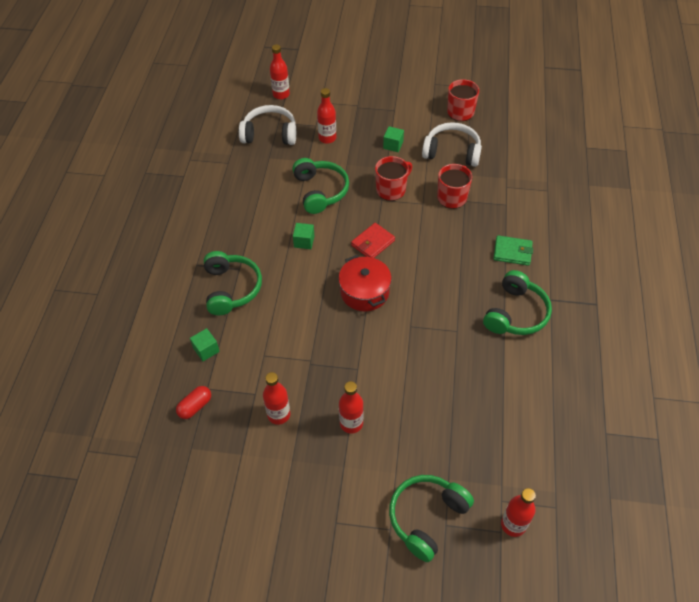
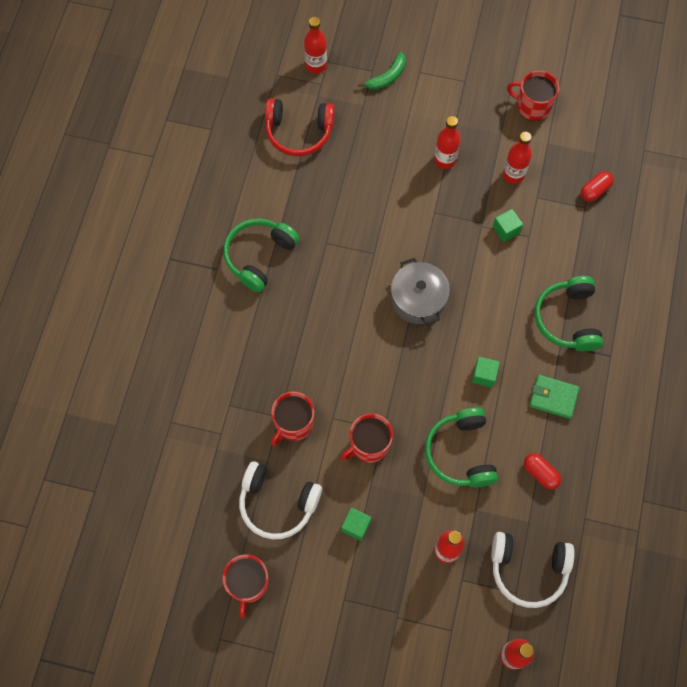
camera: 175 degrees left, 15 degrees up
(206, 350) = (589, 248): green cube -> green cube (506, 230)
(256, 497) = (532, 106): none -> red mug
(259, 184) = (540, 473): none -> red capsule
(364, 292) = (418, 299): red pot -> grey pot
(373, 243) = (402, 364): red wallet -> none
(427, 518) = (387, 77): green headphones -> green banana
(511, 439) = (299, 132): none -> red headphones
(512, 252) = (241, 333): green wallet -> green wallet (553, 397)

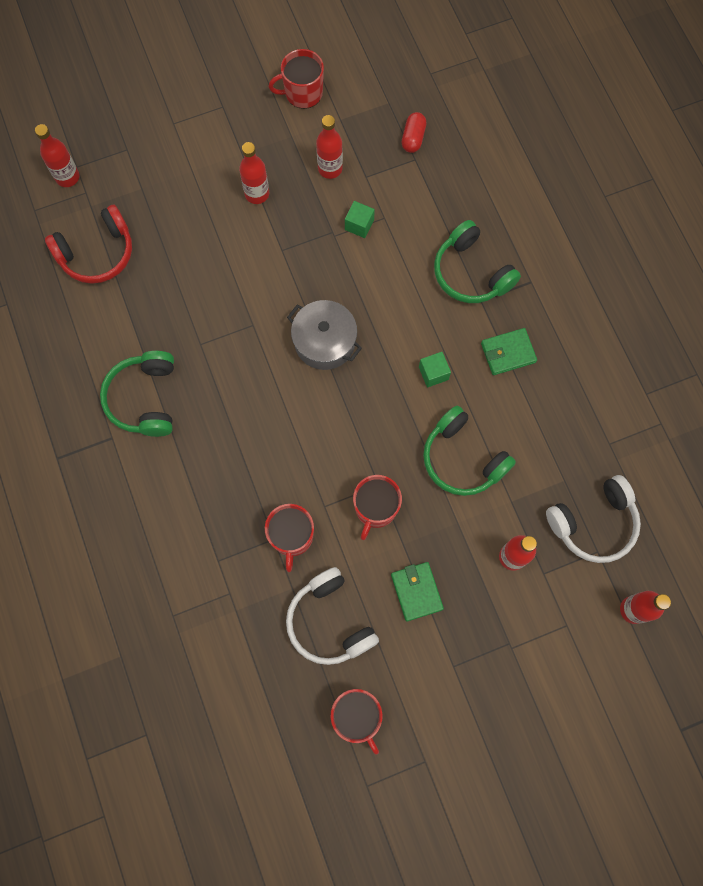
camera: 35 degrees left, 5 degrees up
(277, 503) = (330, 621): white headphones -> white headphones turned 75 degrees clockwise
(356, 526) = (416, 591): green cube -> green wallet
(387, 77) = (145, 147): green banana -> none
(540, 473) = (544, 429): red capsule -> none

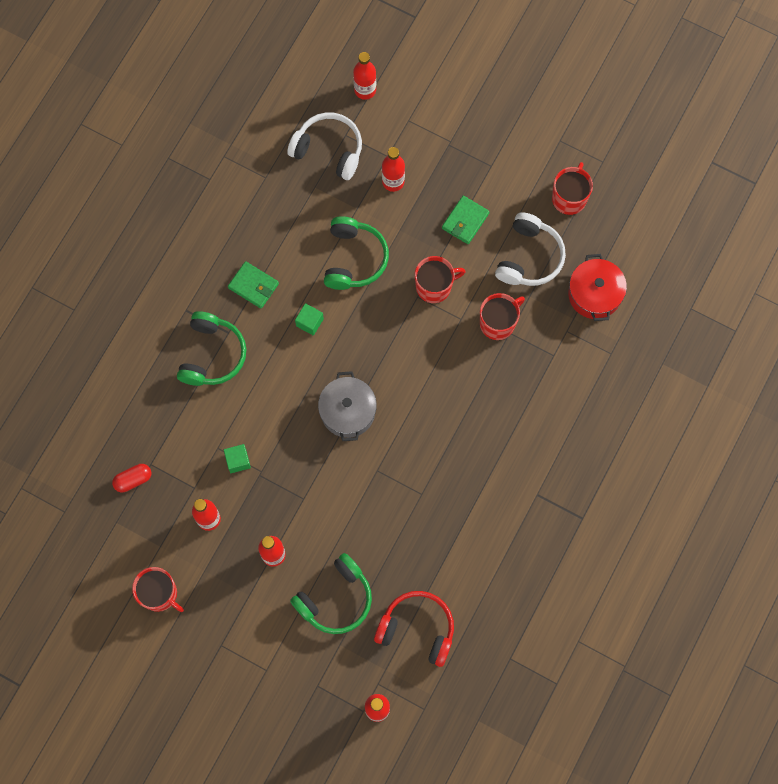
camera: 130 degrees left, 0 degrees up
(145, 399) = (491, 496): green headphones -> green headphones (335, 598)
(241, 652) = (594, 294): none -> red pot

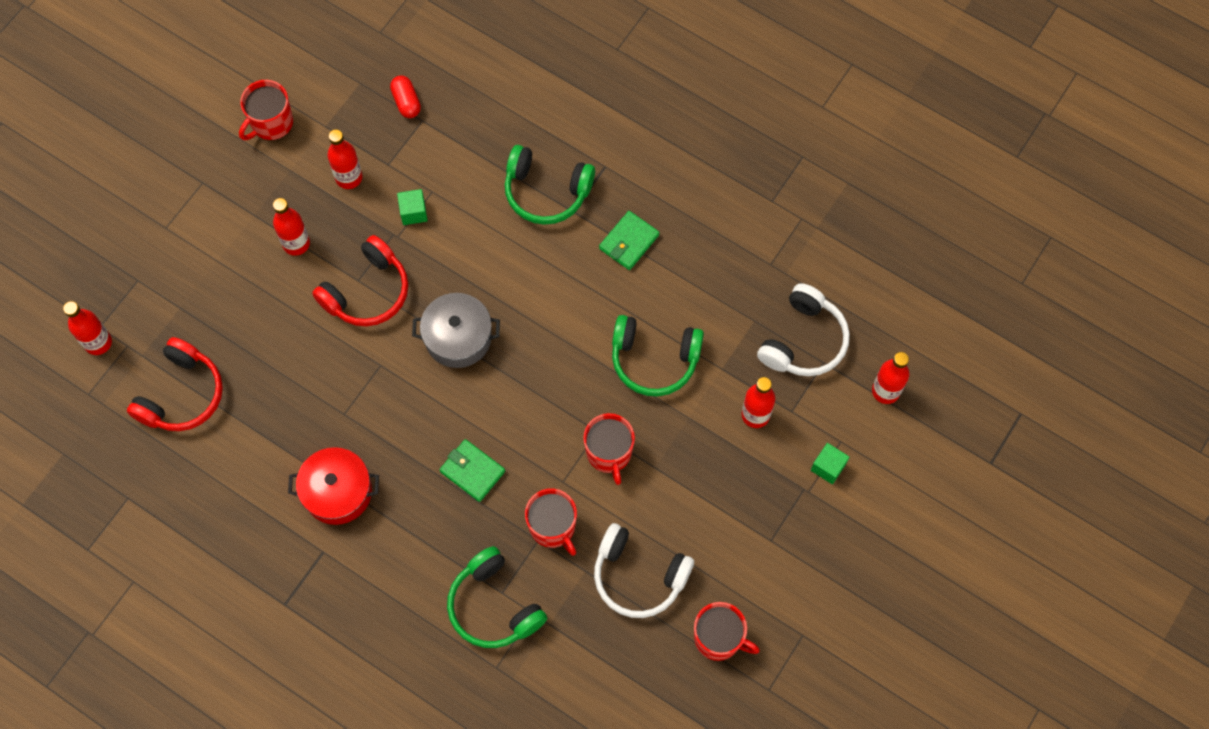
camera: 95 degrees right, 5 degrees down
(309, 322) = (576, 302): green cube -> green cube (828, 467)
(313, 490) = (367, 291): none -> red headphones
(335, 598) = (234, 306): green headphones -> green headphones (494, 606)
(465, 221) = (695, 499): green wallet -> green wallet (472, 471)
(594, 294) = (580, 655): red pot -> red pot (337, 492)

